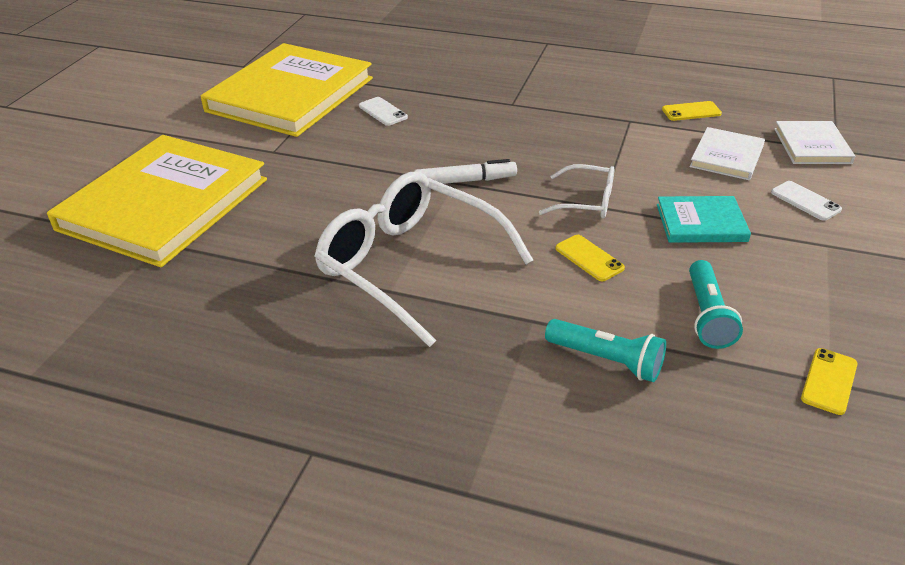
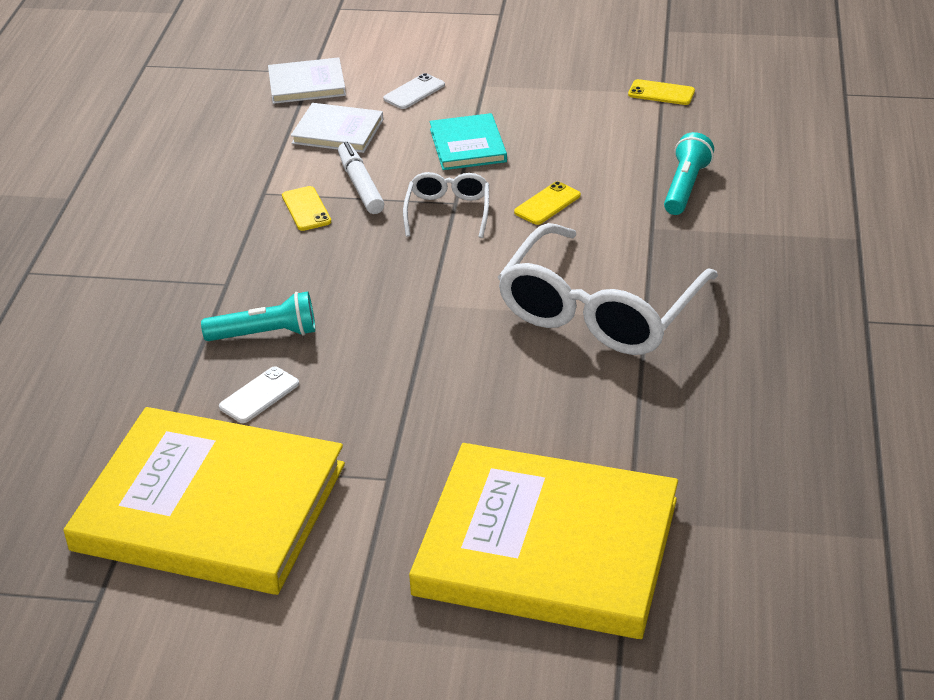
camera: 100 degrees left, 0 degrees up
(465, 181) = (426, 297): white marker -> white marker (361, 185)
(691, 111) = (237, 153): yellow phone -> yellow phone (306, 209)
(707, 315) = (607, 142): turquoise flashlight -> turquoise flashlight (265, 334)

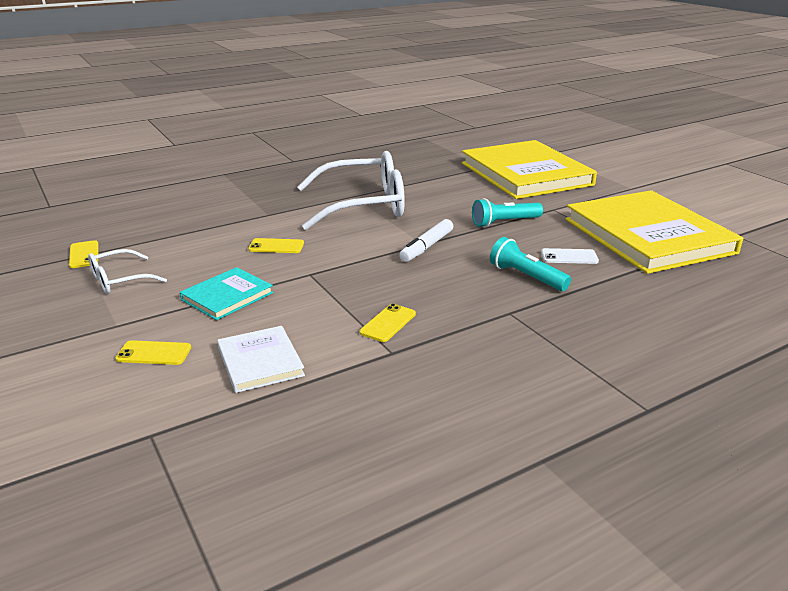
camera: 130 degrees left, 10 degrees down
(307, 84) = (182, 424): white book -> none
(361, 185) = (330, 315): white marker -> white marker (426, 247)
(414, 92) = (154, 353): white phone -> yellow phone
(448, 211) = (323, 272): white glasses -> white glasses (119, 280)
(685, 187) = (212, 217): turquoise flashlight -> turquoise flashlight (504, 222)

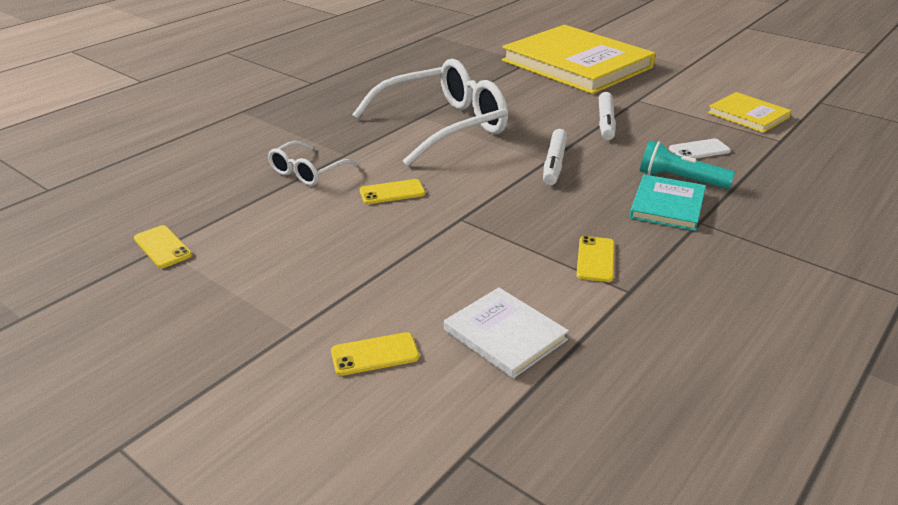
camera: 20 degrees left, 5 degrees up
(119, 280) = (242, 271): white glasses -> white glasses (307, 172)
(227, 296) = (393, 264): turquoise book -> turquoise book (667, 205)
(504, 222) = (605, 122): turquoise flashlight -> white marker
(648, 236) = (748, 115): yellow book -> yellow book, size x0.46

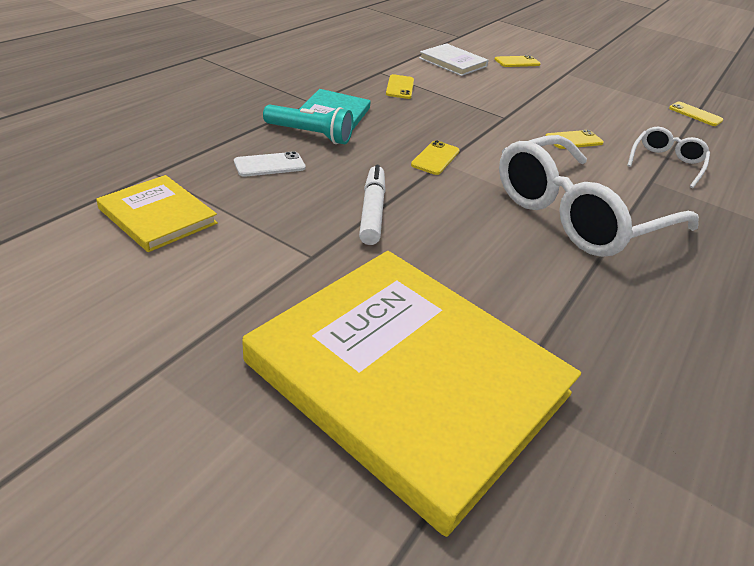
camera: 170 degrees right, 5 degrees up
(554, 163) = (435, 158): white marker -> yellow phone

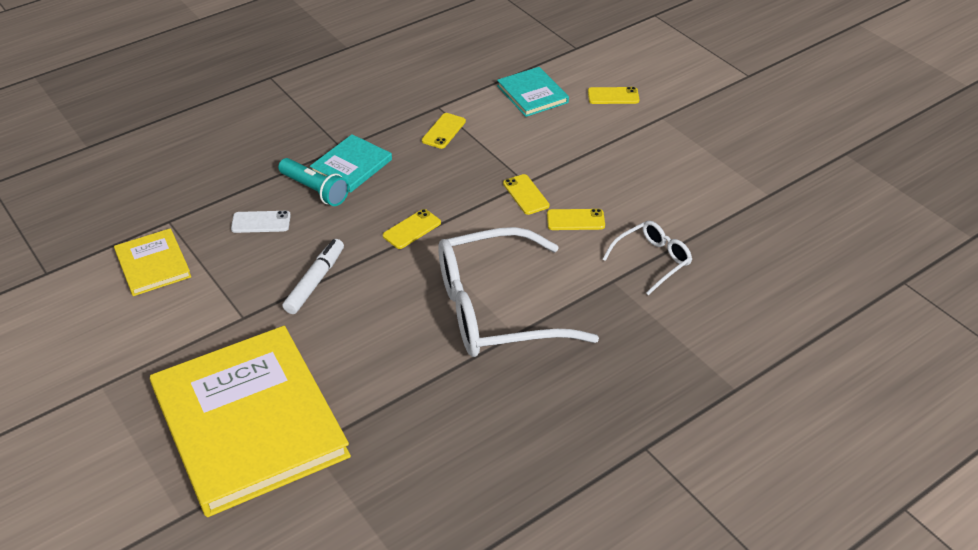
camera: 25 degrees right, 5 degrees up
(453, 62) = (532, 94): white book -> turquoise book
(695, 114) = (767, 195): yellow phone -> yellow phone (526, 194)

